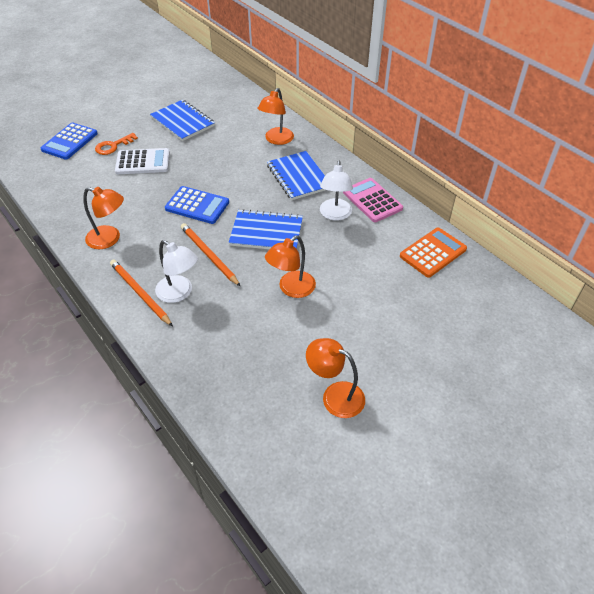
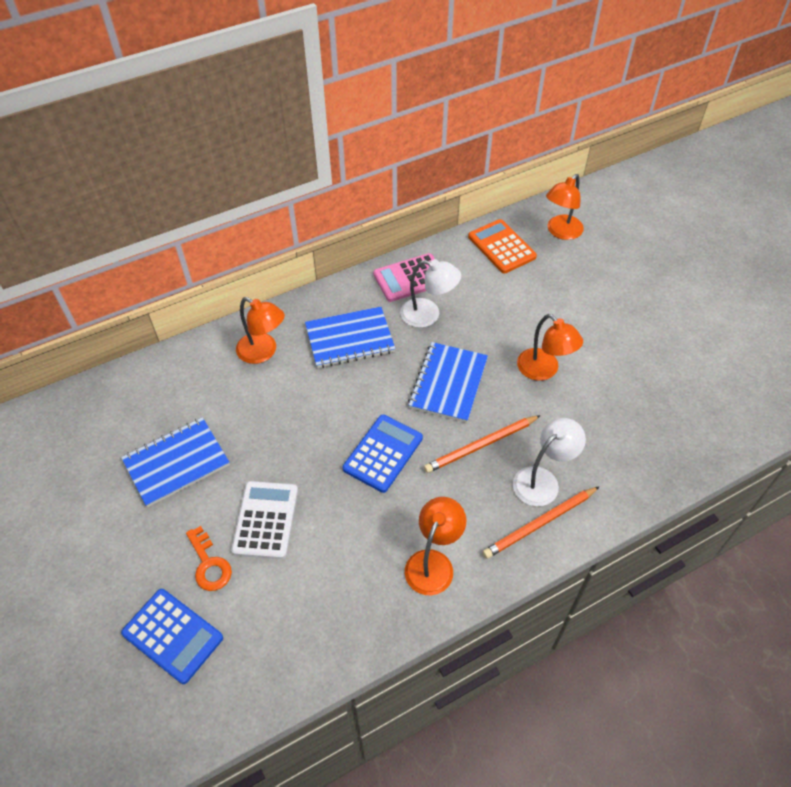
camera: 80 degrees left, 5 degrees up
(335, 395) = (684, 354): orange lamp -> orange lamp (560, 232)

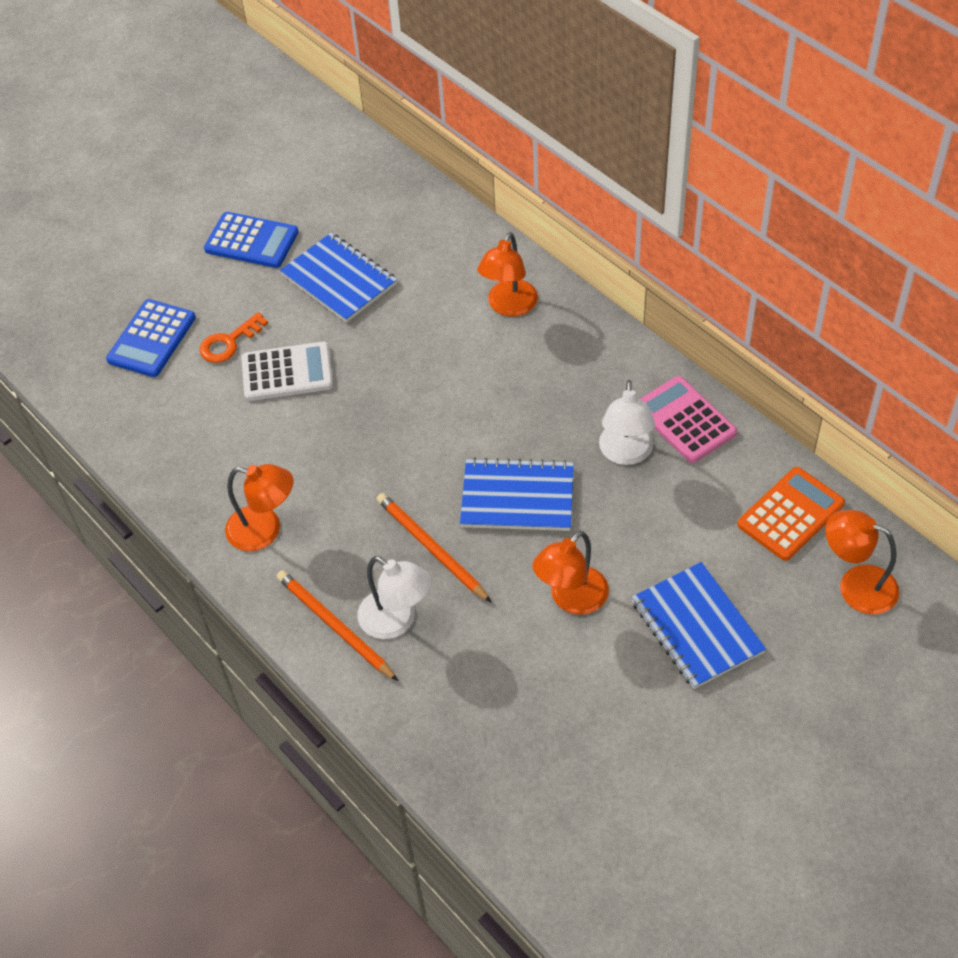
camera: 80 degrees right, 0 degrees up
(349, 339) = (556, 382): blue notebook -> blue notebook (697, 627)
(383, 453) = (395, 454): blue calculator -> blue calculator (251, 241)

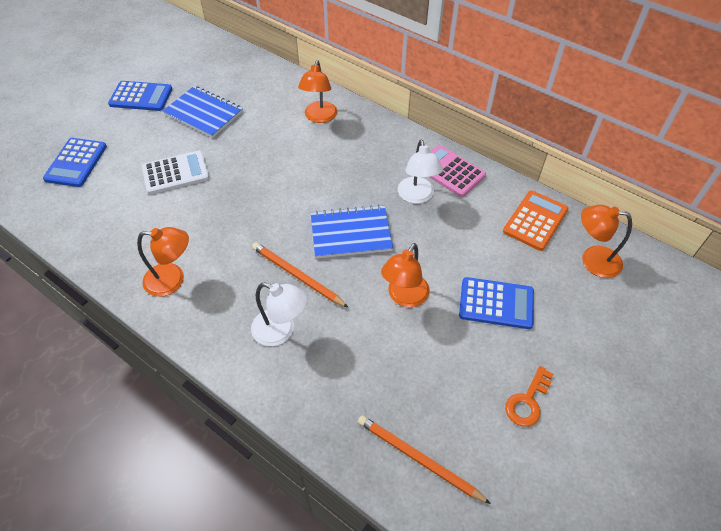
camera: 15 degrees left, 0 degrees up
(229, 342) = (132, 159): orange key -> orange key (527, 401)
(334, 626) = (235, 342): orange pencil -> orange pencil (418, 459)
(697, 627) = (496, 303): blue notebook -> blue calculator

